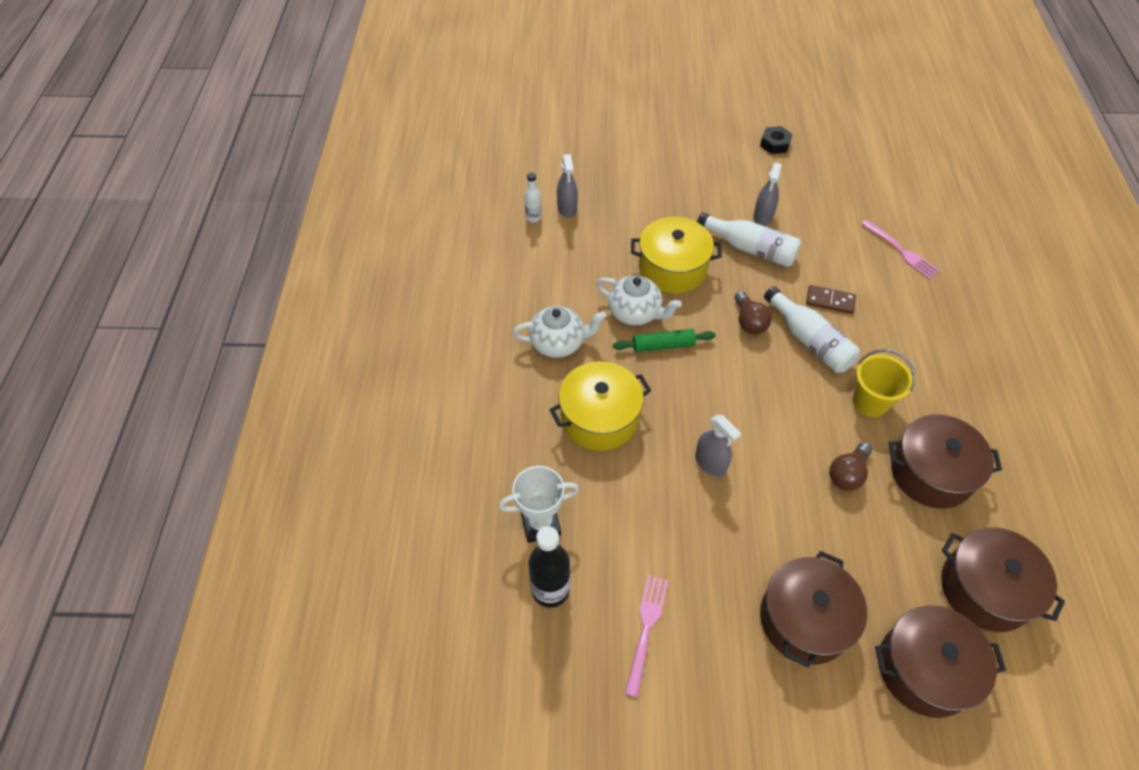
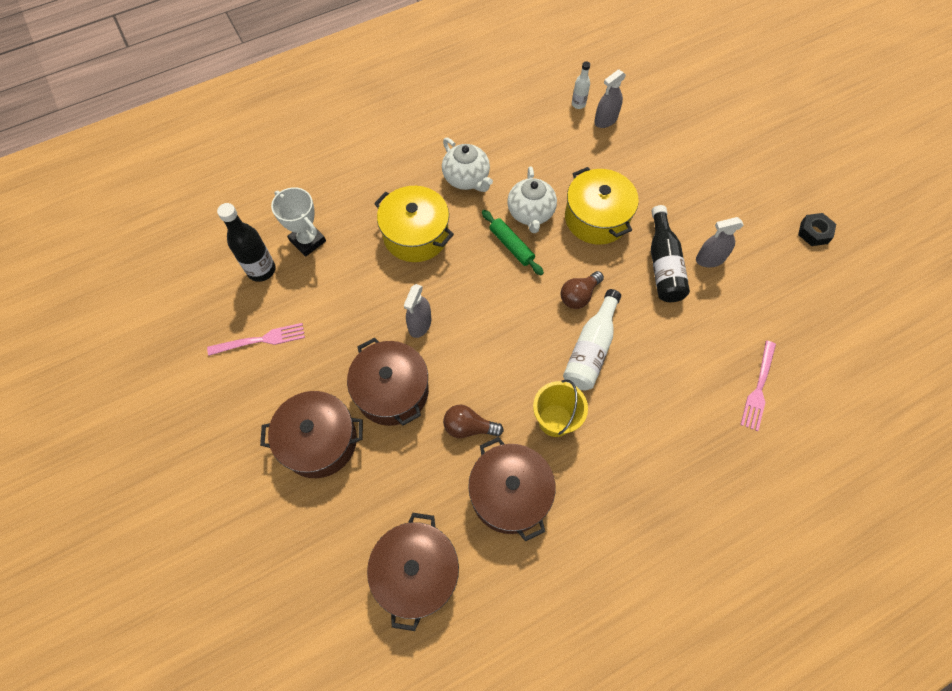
camera: 60 degrees right, 10 degrees up
(750, 248) = (663, 265): white bottle -> black bottle
(830, 301) = (648, 349): brown domino -> none
(924, 669) = (319, 544): brown pot -> brown pot (392, 391)

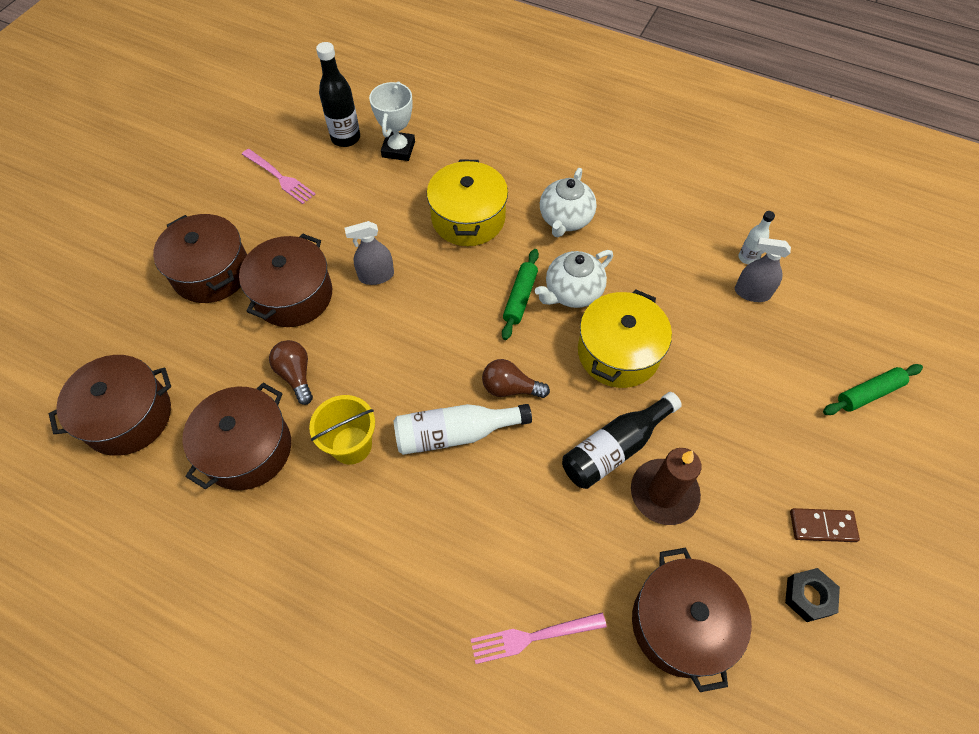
camera: 55 degrees right, 5 degrees down
(710, 259) = (664, 493): grey spray bottle -> brown candle
(713, 116) = (868, 393): none -> green rolling pin
(778, 197) = (822, 526): none -> brown domino
(794, 305) = (681, 624): none -> brown pot

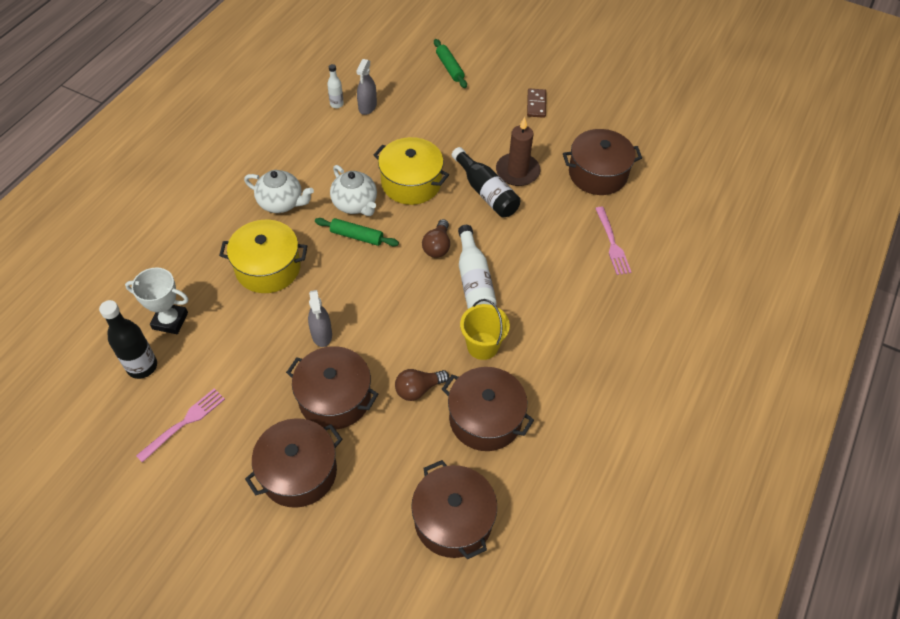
camera: 90 degrees left, 5 degrees down
(808, 596) = (577, 118): black nut -> none

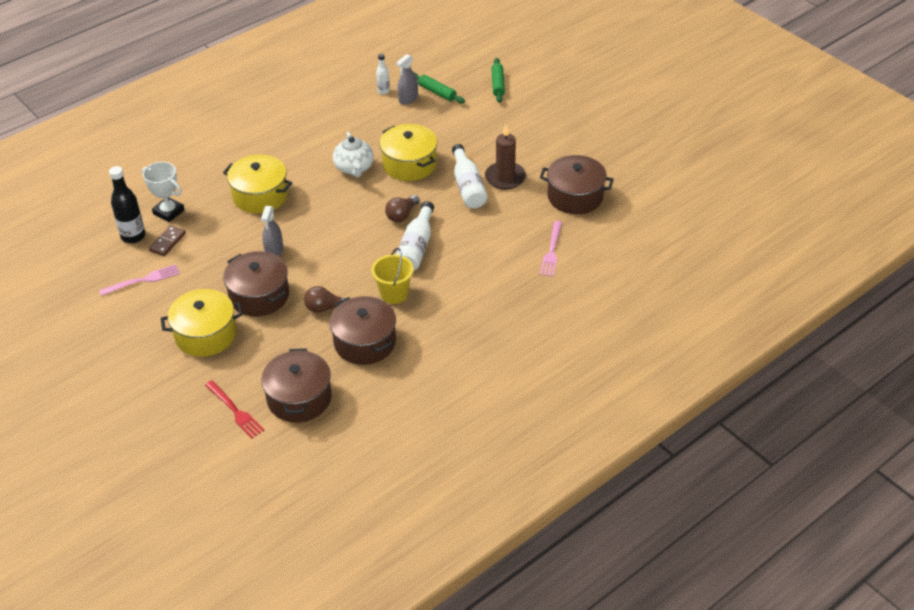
camera: 25 degrees right, 10 degrees down
(281, 203) = (296, 153): white teapot -> none
(298, 472) = (205, 334): brown pot -> yellow pot
(357, 236) = (341, 191): green rolling pin -> green rolling pin (437, 92)
(389, 566) = (235, 411): none -> red fork
(486, 192) = (468, 186): black bottle -> white bottle
(536, 104) = (556, 130): brown domino -> brown domino (167, 242)

